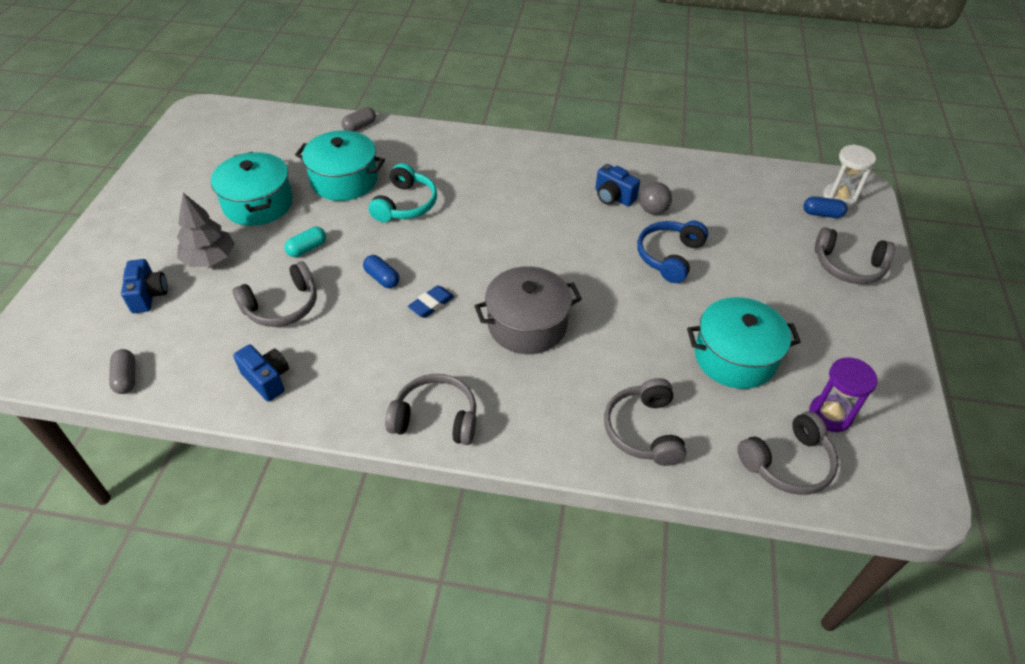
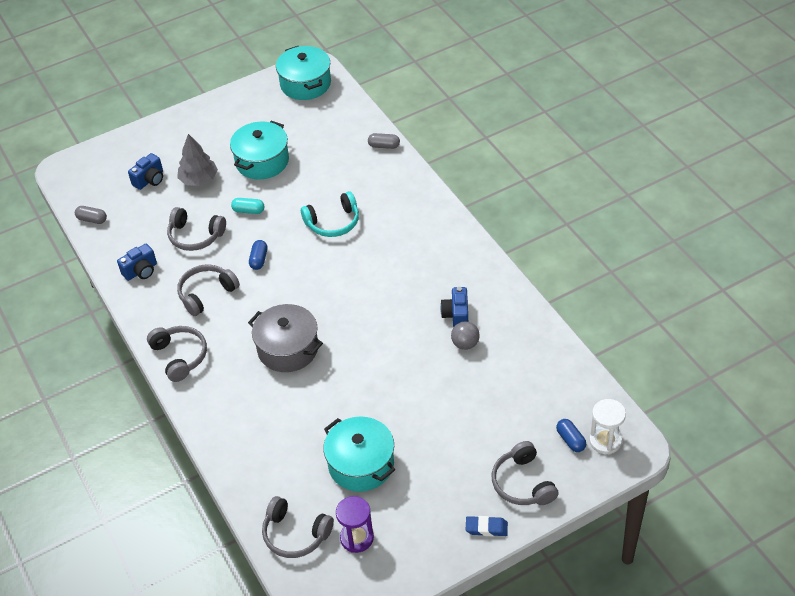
camera: 55 degrees right, 0 degrees up
(126, 378) = (92, 219): grey capsule -> grey capsule turned 75 degrees clockwise
(267, 379) = (141, 271): blue camera -> blue camera turned 45 degrees clockwise
(344, 180) = (324, 179): turquoise pot -> turquoise pot (305, 84)
(431, 304) = (260, 295): blue eraser -> blue eraser (486, 528)
(643, 430) = (256, 452): grey headphones -> grey headphones (206, 294)
(669, 256) = (425, 380): blue headphones -> none

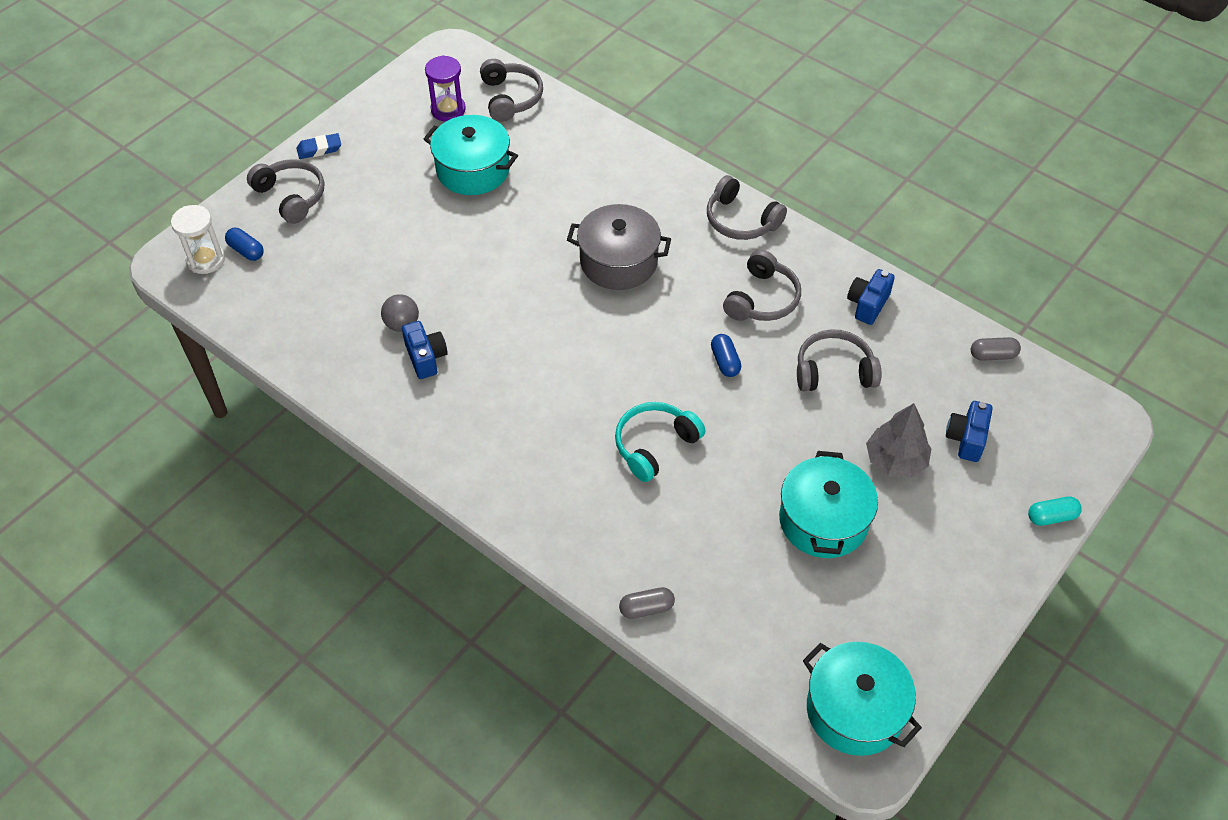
camera: 155 degrees right, 5 degrees up
(248, 211) = (787, 430): turquoise capsule -> turquoise capsule (1051, 517)
(295, 534) = (510, 98): grey headphones -> grey headphones turned 75 degrees clockwise

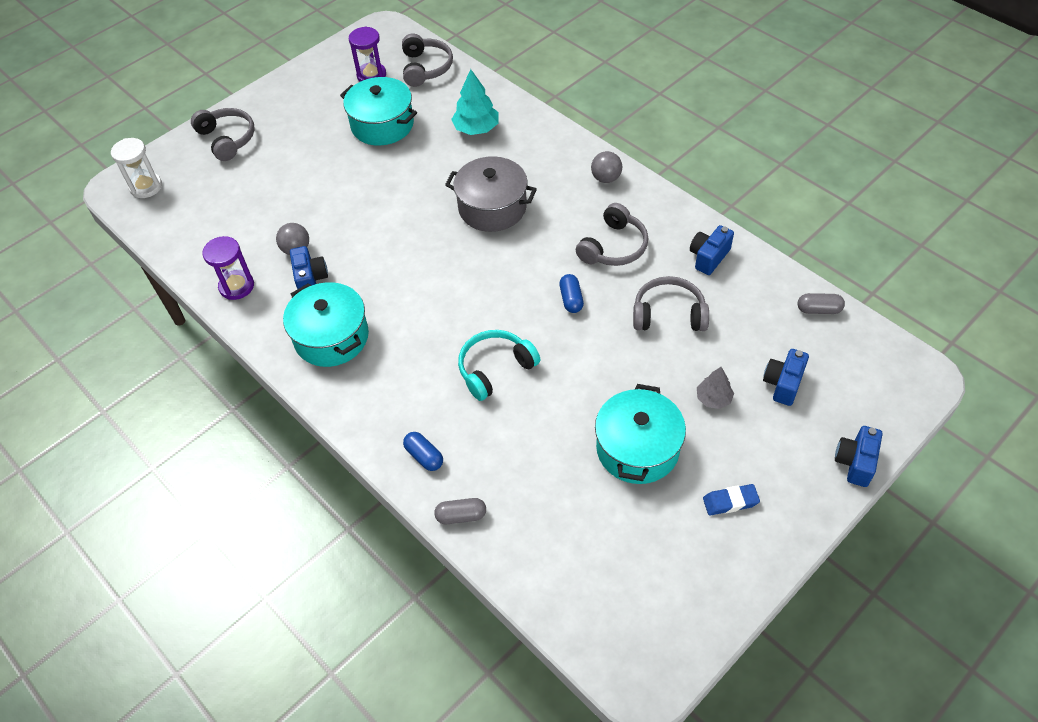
camera: 10 degrees right, 0 degrees up
(246, 251) = (180, 181): blue capsule -> blue capsule (424, 456)
(319, 149) = (259, 102): blue eraser -> blue eraser (730, 502)
(341, 372) = (236, 286): none -> purple hourglass
(583, 169) = (476, 129): none -> turquoise tree
(741, 220) = (606, 178): grey headphones -> grey ball
(855, 710) = (639, 630): turquoise pot -> turquoise pot (331, 337)
(895, 460) = (713, 398): grey tree -> grey tree, size x0.62
(1051, 517) = (855, 462): turquoise capsule -> blue camera

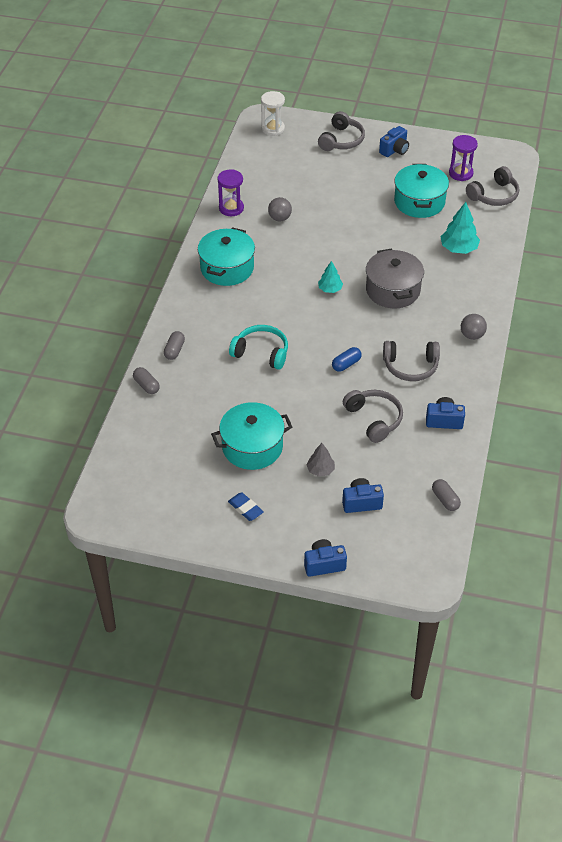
camera: 55 degrees right, 5 degrees down
(310, 279) = (262, 236): blue camera -> blue camera (394, 150)
(424, 456) = (174, 350): blue capsule -> grey capsule
(447, 259) = (330, 289): none -> turquoise tree

